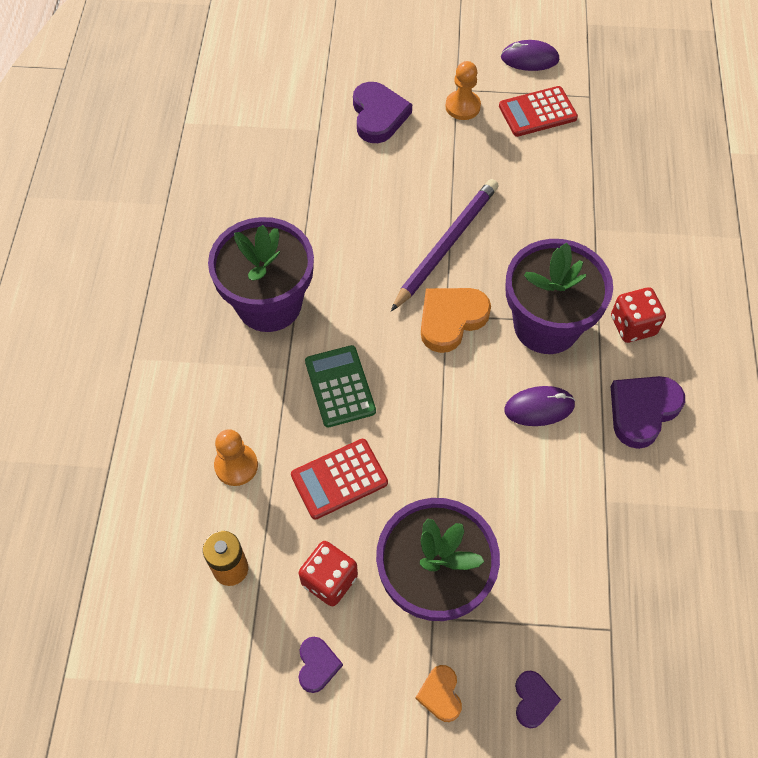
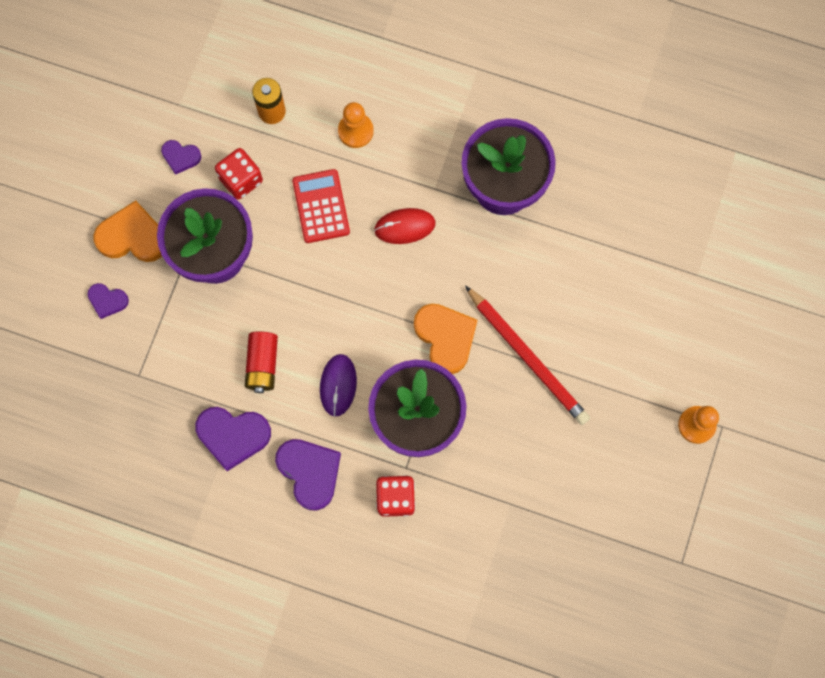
camera: 105 degrees right, 15 degrees up
(340, 386) = (404, 227): green calculator -> red mouse
(378, 115) = (703, 337): purple heart -> purple heart (233, 436)
(440, 694) = (133, 236): orange heart -> orange heart, size x1.79
(446, 245) = (527, 357): purple pencil -> red pencil
(529, 59) = (749, 517): purple mouse -> none
(537, 112) = (671, 499): red calculator -> none
(545, 491) = (262, 364): none -> red battery

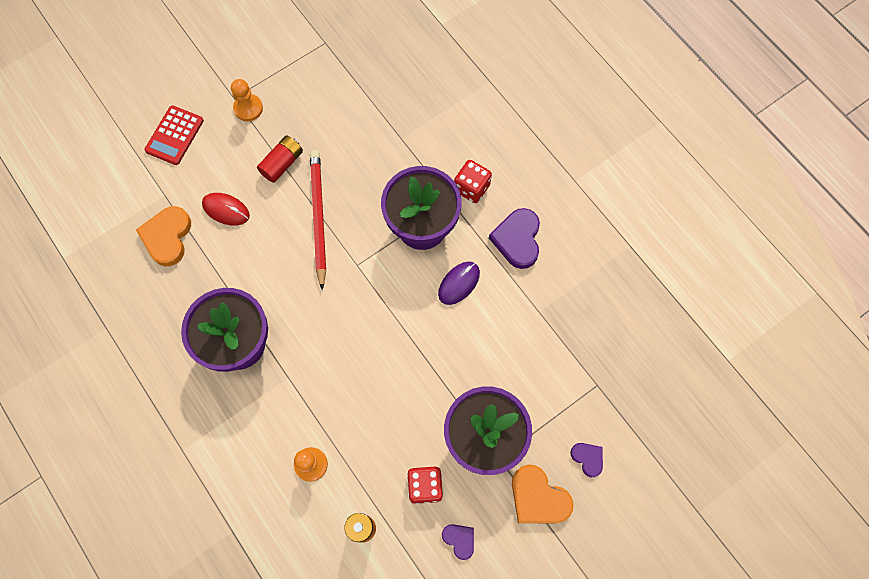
camera: 145 degrees left, 5 degrees down
(233, 436) = (554, 297): purple heart -> none
(262, 364) = (502, 332): red battery -> red battery (282, 163)
(321, 206) = (380, 422): red calculator -> red calculator (174, 135)
(404, 227) = (331, 363): red mouse -> red mouse (226, 210)
(445, 338) = (362, 266): orange heart -> orange heart (167, 237)

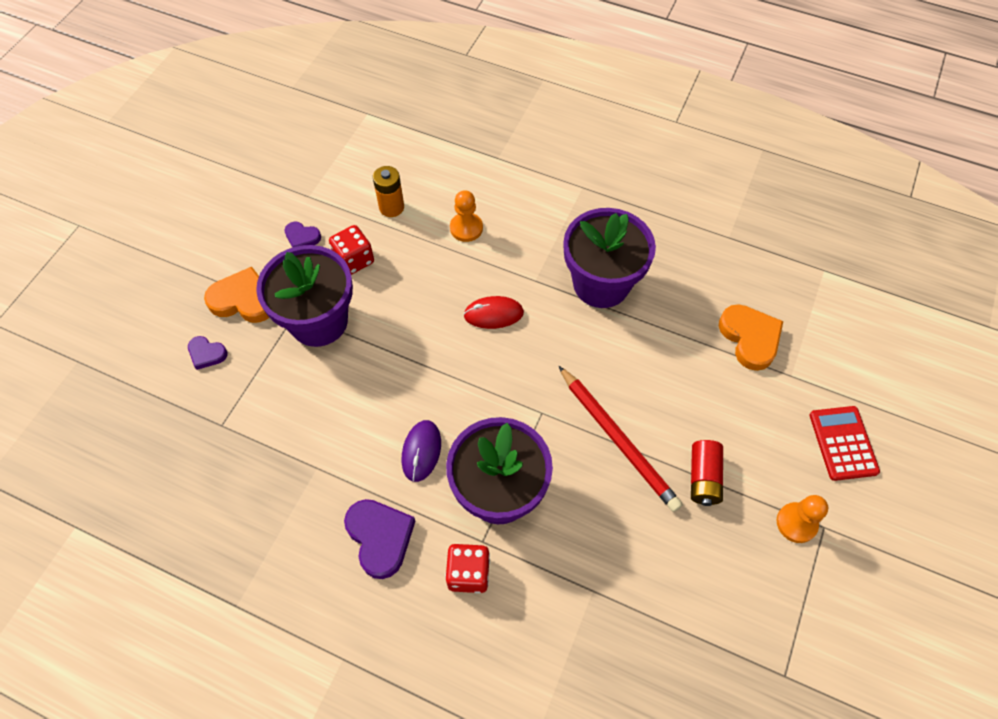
camera: 150 degrees right, 10 degrees down
(226, 210) = (718, 395): red mouse -> red mouse (493, 314)

